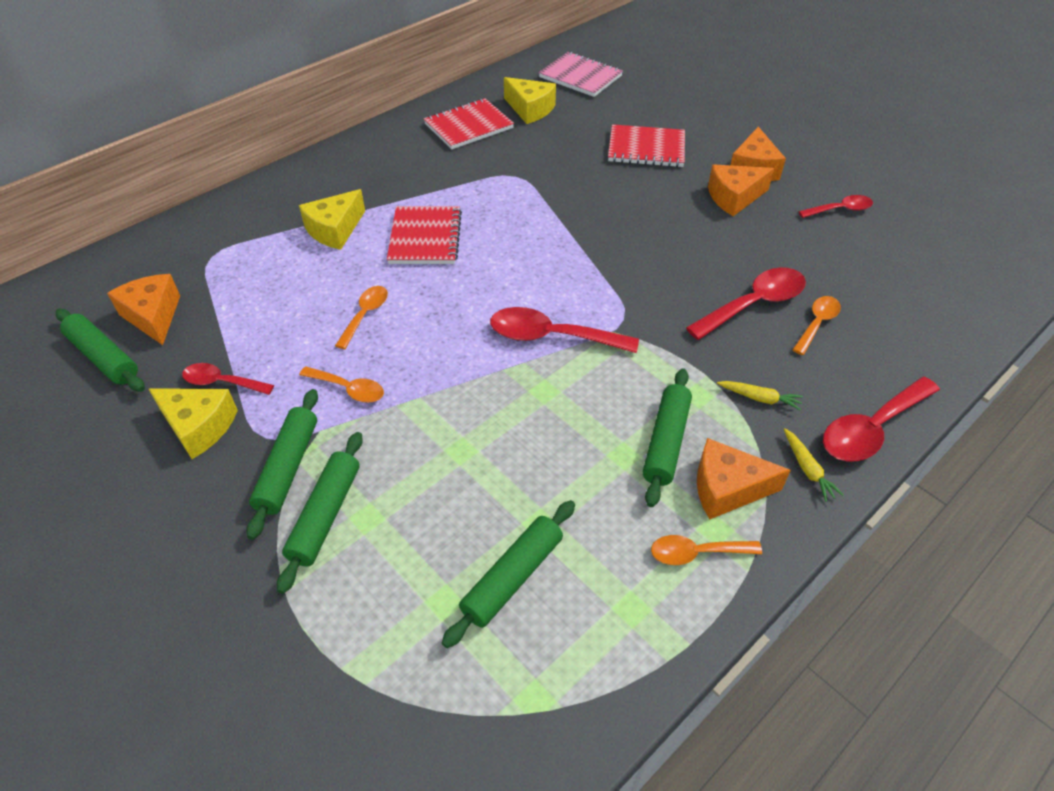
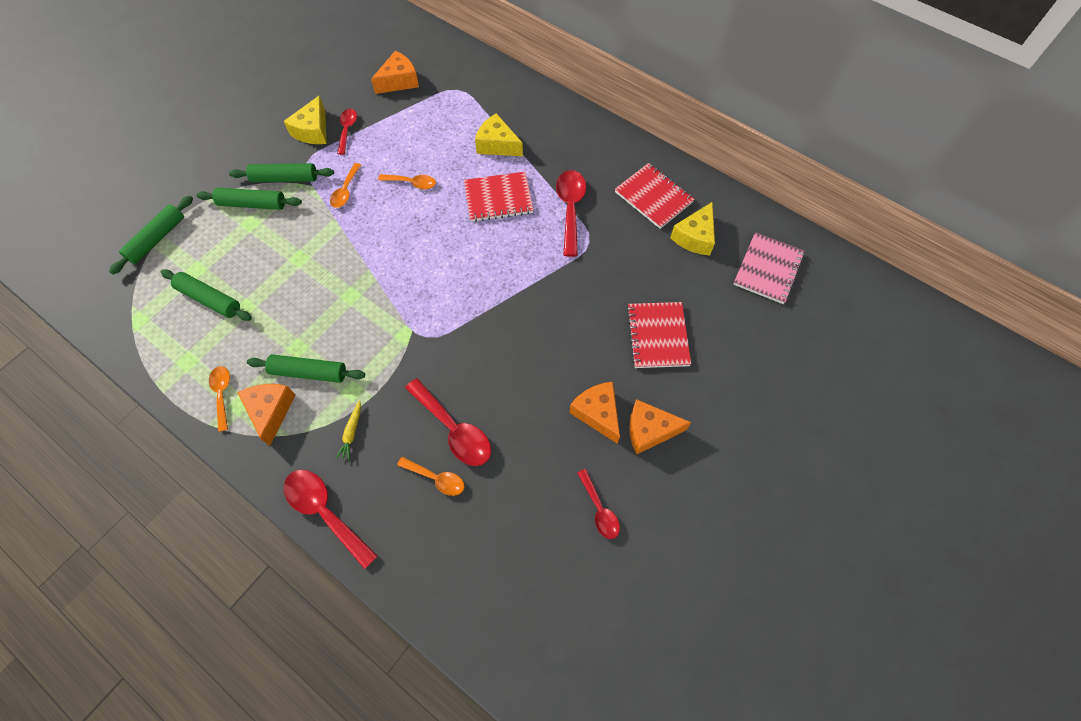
camera: 80 degrees right, 15 degrees up
(104, 357) = (363, 72): green rolling pin -> green rolling pin (157, 239)
(552, 336) = (402, 293): red spoon -> red spoon (570, 209)
(807, 469) = (287, 464): yellow carrot -> none

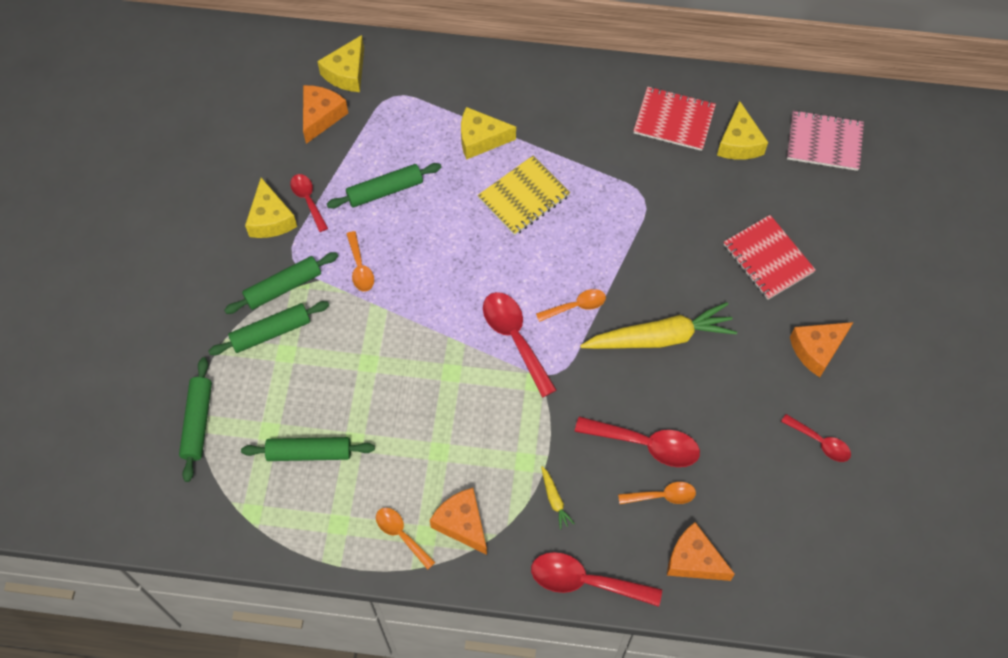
camera: 30 degrees left, 0 degrees up
(309, 372) = (469, 468): green rolling pin -> green rolling pin (385, 190)
(412, 183) = (423, 225): orange spoon -> orange spoon (576, 306)
(438, 61) = (347, 73): none -> yellow cheese
(498, 198) = (524, 197): red notebook -> yellow notebook
(526, 352) = (660, 337): none -> yellow carrot
(570, 209) = (602, 173): red spoon -> red spoon (515, 338)
(597, 413) = (762, 359): orange cheese -> orange cheese (693, 560)
(768, 269) = (824, 142): pink notebook -> pink notebook turned 75 degrees counterclockwise

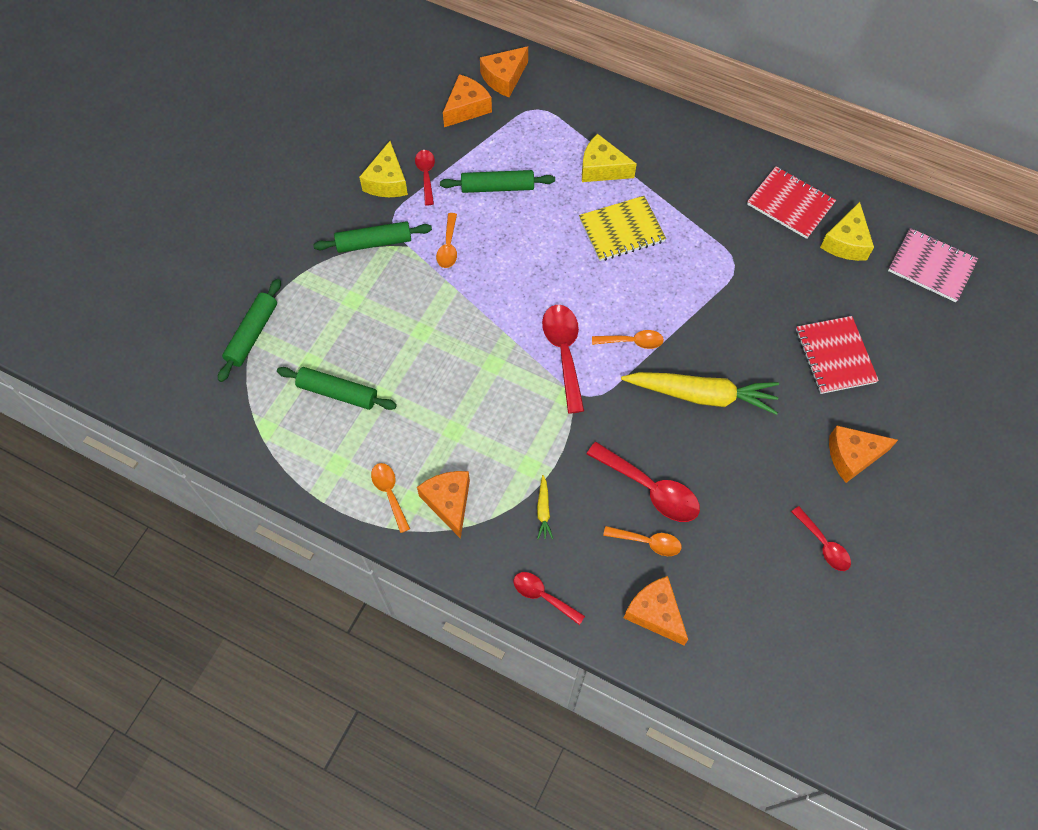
camera: 20 degrees right, 0 degrees up
(271, 332) = (347, 278): green rolling pin -> none
(347, 73) = (504, 78): yellow cheese -> orange cheese
(585, 581) = (543, 596): red spoon -> red spoon, size x0.60

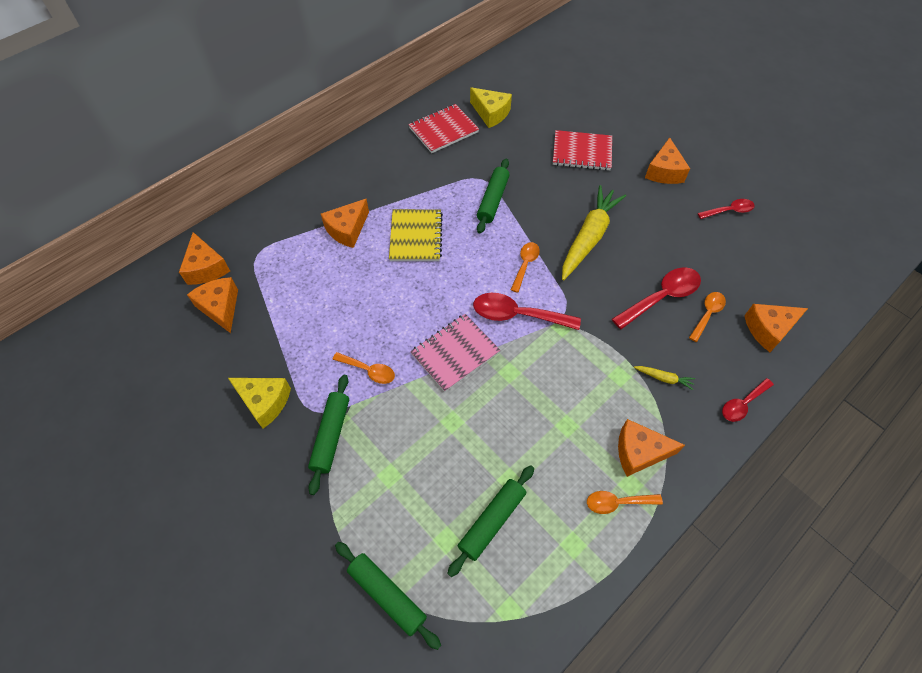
camera: 70 degrees left, 5 degrees down
(426, 175) = (277, 365): red spoon -> none
(497, 187) = (324, 311): green rolling pin -> green rolling pin (493, 200)
(602, 168) = (347, 230): yellow cheese -> orange cheese
(931, 266) = (529, 80): pink notebook -> pink notebook (455, 353)

